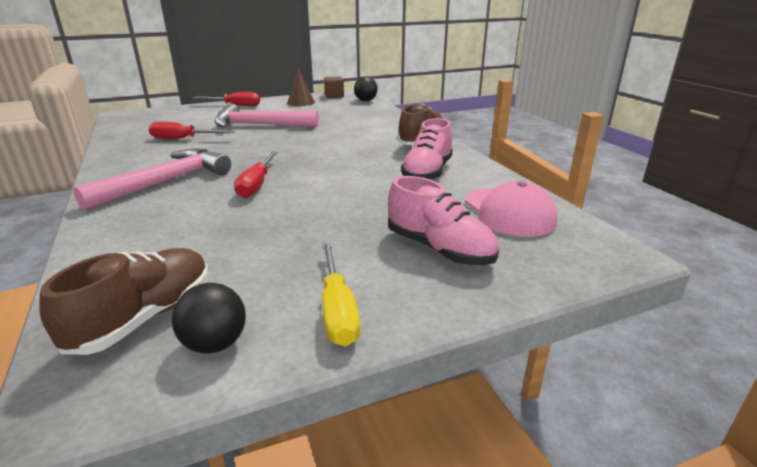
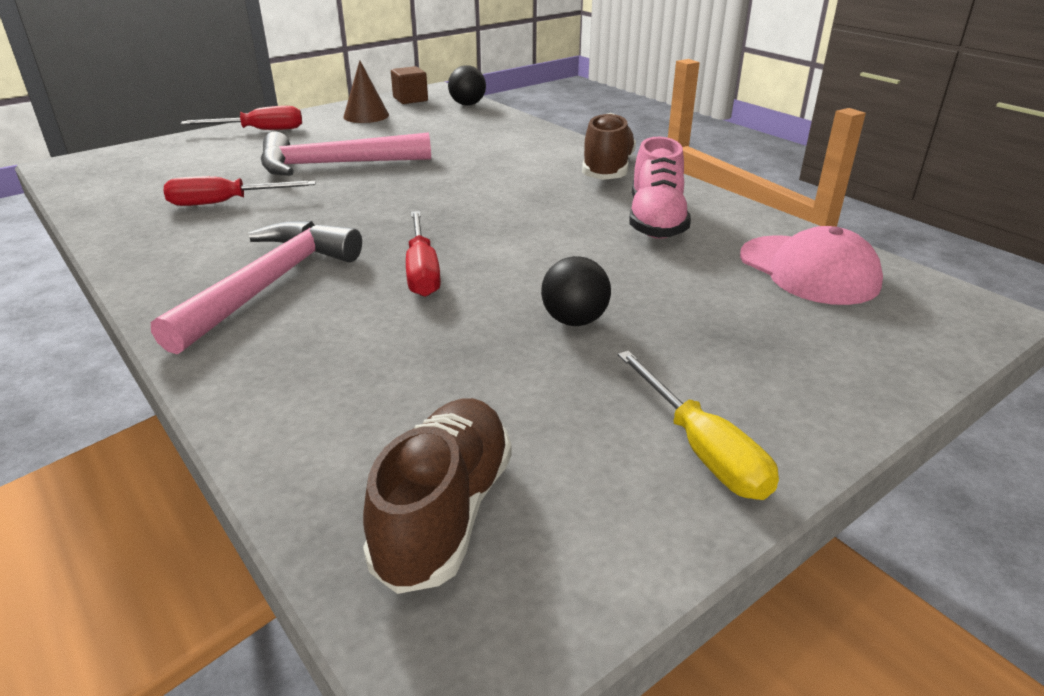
camera: 15 degrees left, 5 degrees up
(215, 344) = (581, 531): black ball -> black ball (574, 320)
(439, 249) = (763, 339): pink shoe -> none

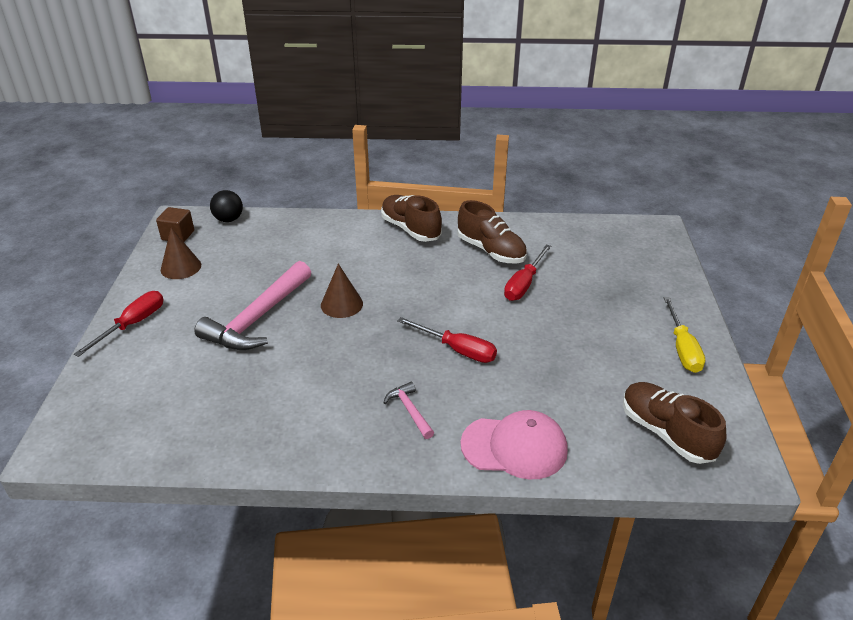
camera: 50 degrees left, 5 degrees up
(225, 203) = (259, 388): red screwdriver -> red screwdriver (524, 284)
(269, 285) = (409, 410): pink hammer -> pink hammer, size x0.46
(413, 188) = (341, 304): none -> brown cone
(574, 320) = (559, 328): black ball -> none
(656, 221) = (491, 251): pink shoe -> brown shoe
(702, 450) = (682, 348): yellow screwdriver -> yellow screwdriver turned 75 degrees clockwise
(808, 270) = (585, 242): pink cap -> pink cap (514, 447)

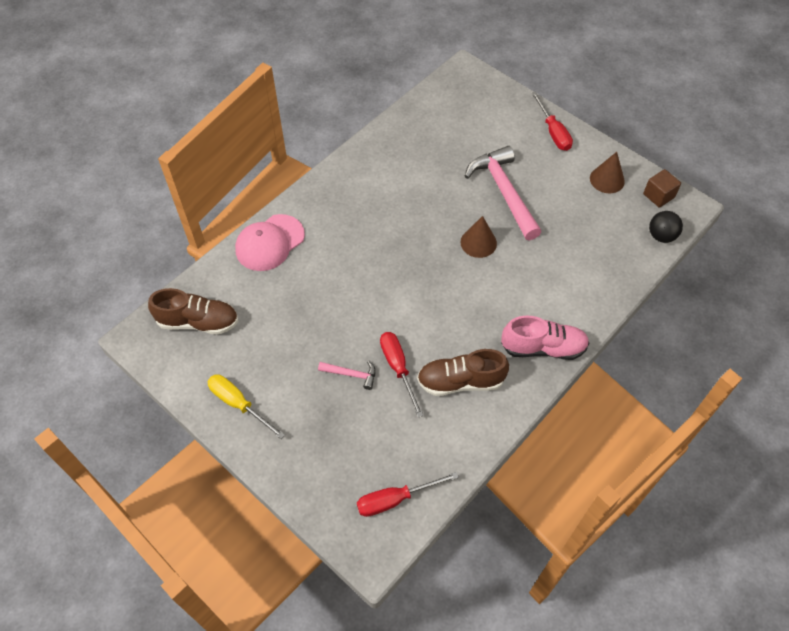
camera: 130 degrees right, 20 degrees up
(409, 410) = (344, 216): pink hammer -> pink hammer (351, 374)
(410, 229) = (543, 348): brown shoe -> pink shoe
(457, 350) = (370, 273): red screwdriver -> red screwdriver (395, 499)

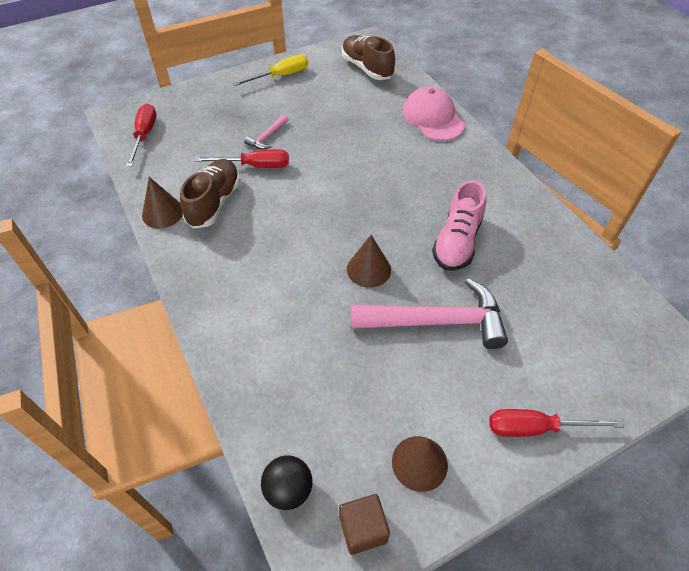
camera: 110 degrees right, 5 degrees down
(198, 322) = (367, 68): brown shoe -> brown shoe turned 120 degrees clockwise
(493, 419) = (163, 213): none -> brown cone
(543, 348) = (207, 278): pink shoe -> pink shoe (457, 242)

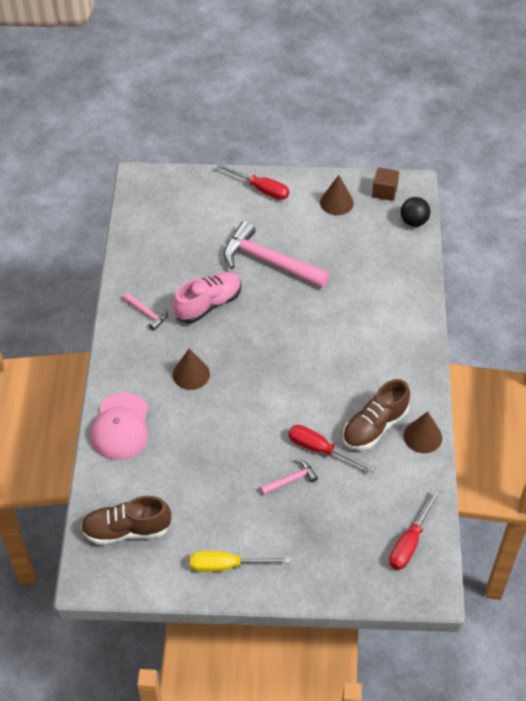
camera: 150 degrees left, 0 degrees up
(367, 68) = (127, 530): brown shoe -> brown shoe turned 90 degrees clockwise
(369, 269) = (288, 314): brown cone -> brown cone (191, 374)
(504, 207) = (147, 313): none -> pink hammer

